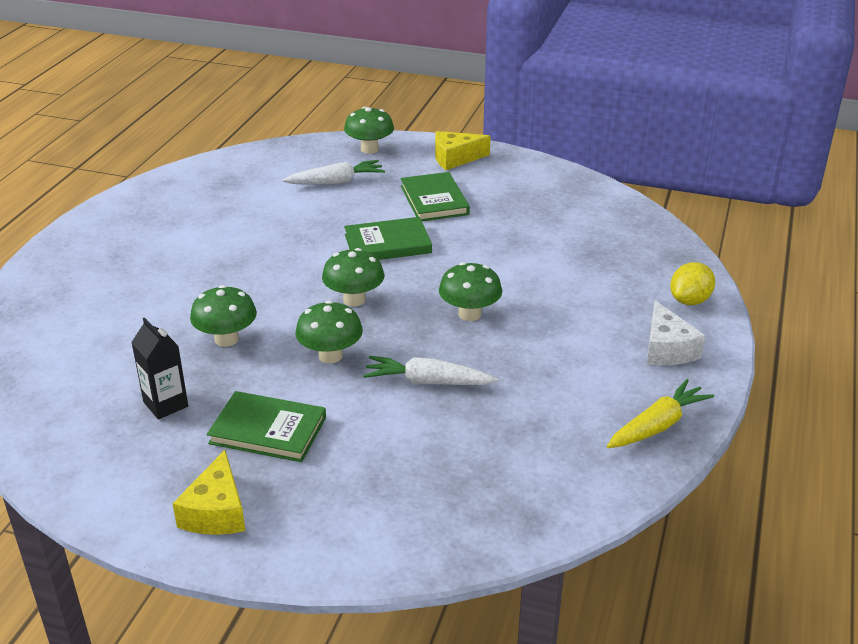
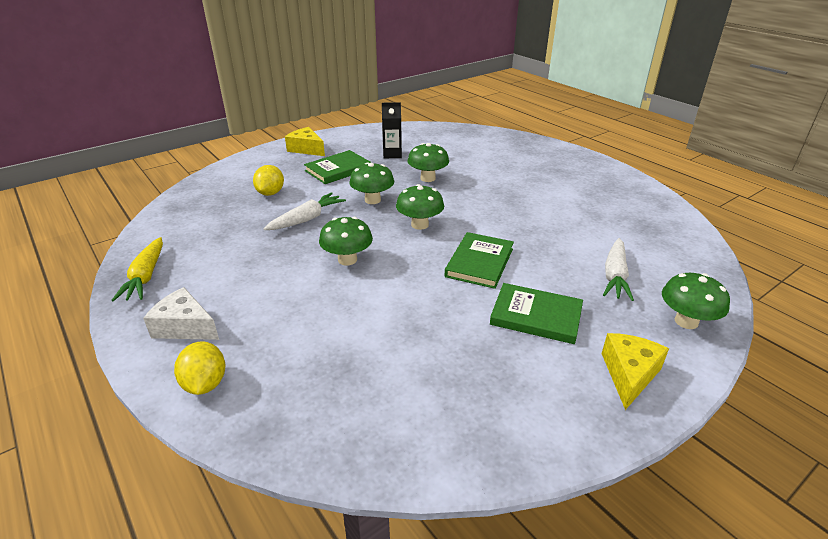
camera: 125 degrees right, 0 degrees up
(400, 453) = (270, 193): none -> yellow lemon

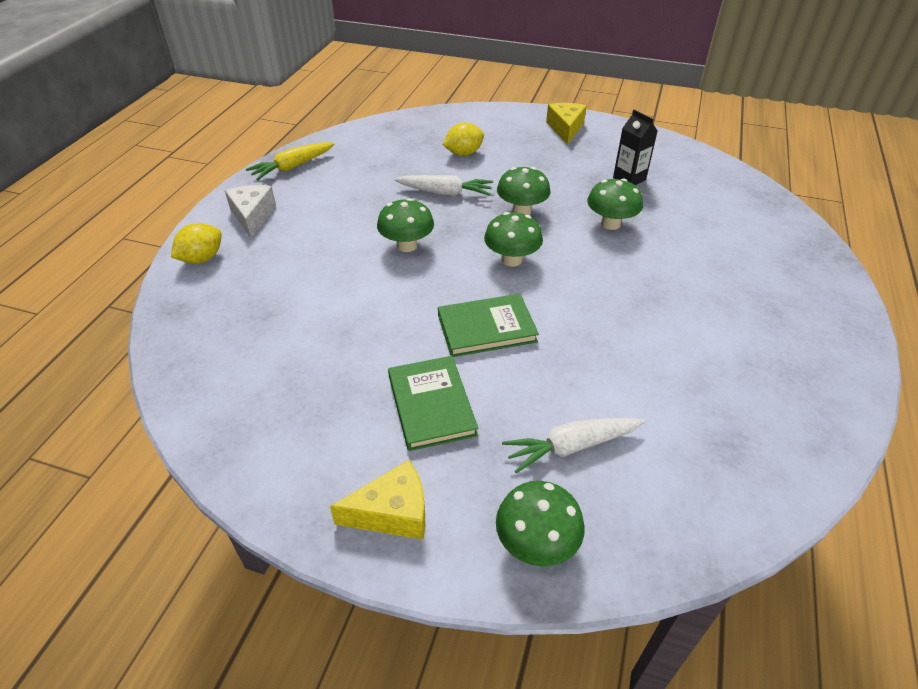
camera: 55 degrees right, 10 degrees up
(338, 170) = (551, 164): green book -> none

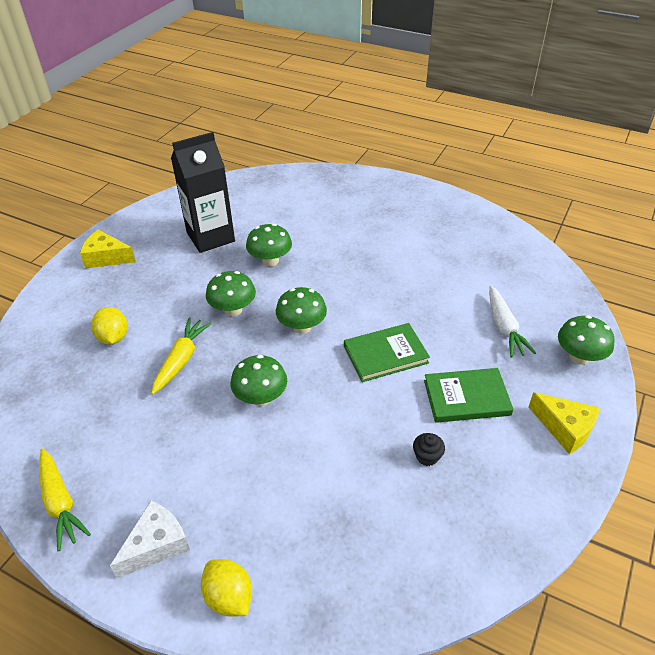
camera: 80 degrees left, 0 degrees up
(252, 216) = (157, 545): white cheese -> white cheese turned 135 degrees clockwise
(341, 371) = (427, 456): none -> black cupcake
(393, 512) = (565, 428): yellow cheese -> yellow cheese turned 135 degrees clockwise
(445, 193) = (181, 360): white carrot -> yellow carrot
(486, 328) = (385, 354): green book -> green book turned 75 degrees clockwise
(629, 179) = (210, 237): black carton -> black carton, size x1.83

